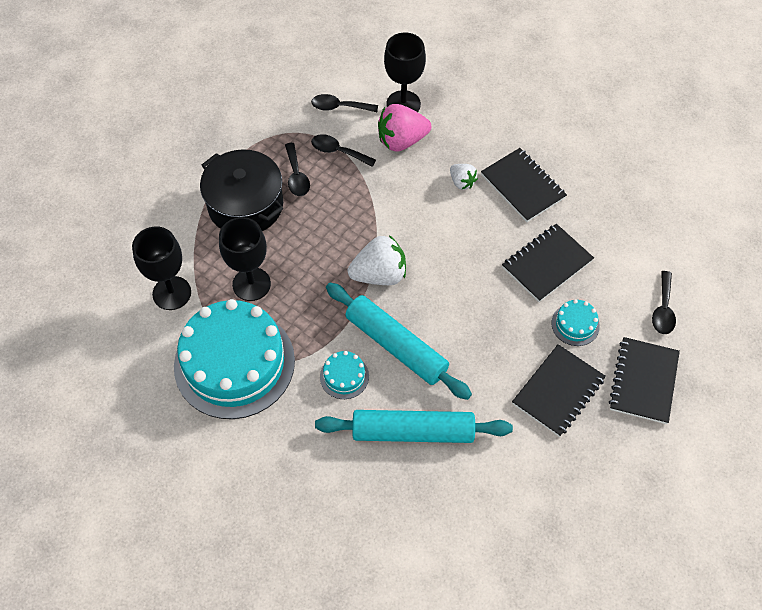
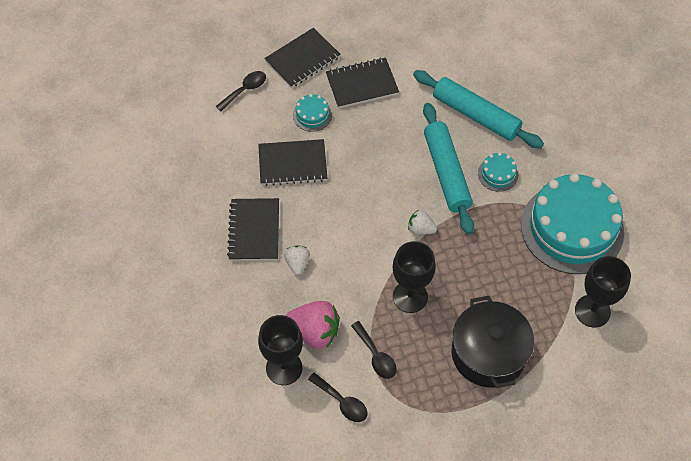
camera: 145 degrees left, 0 degrees up
(251, 284) = (524, 280): black goblet -> black goblet (410, 296)
(296, 176) = (427, 354): black spoon -> none
(379, 275) = (420, 229): white strawberry -> white strawberry, size x0.56

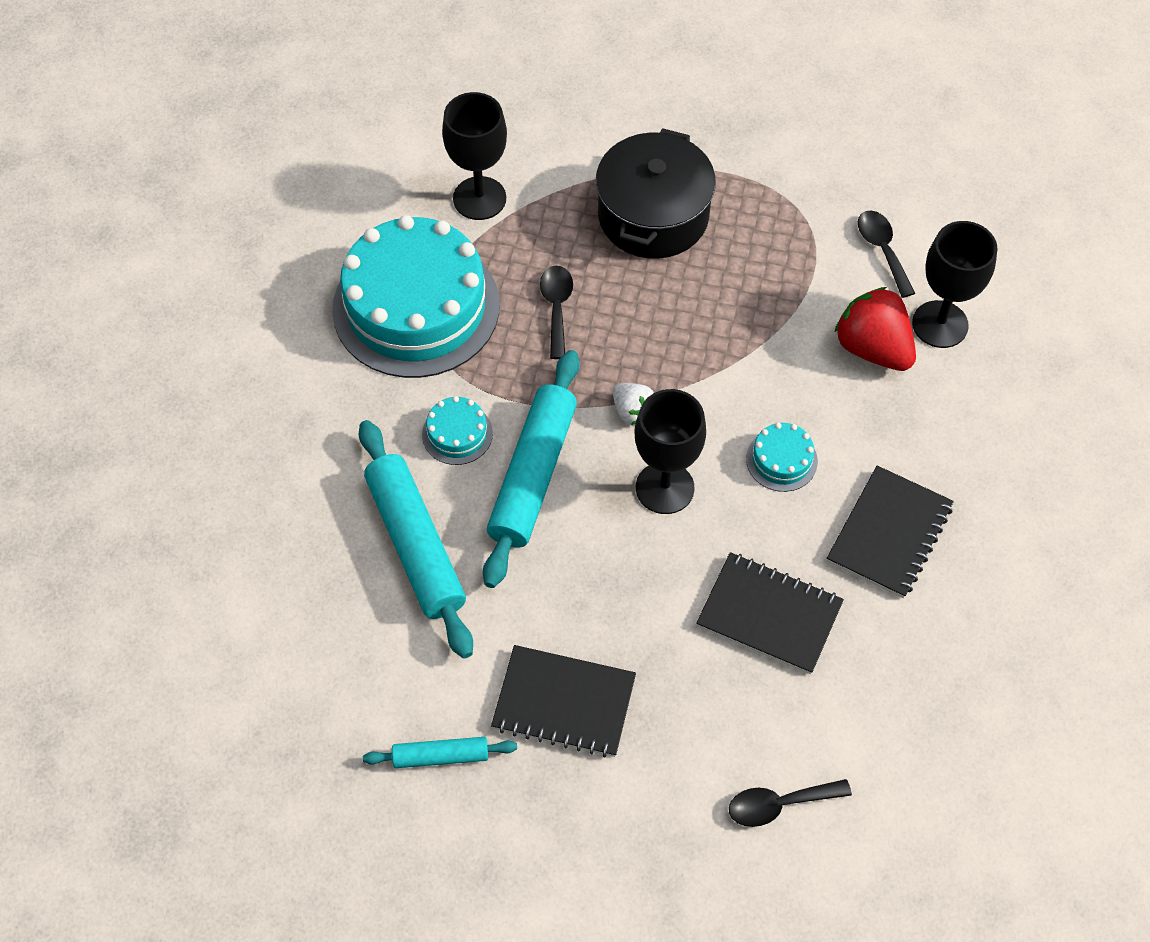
camera: 150 degrees left, 0 degrees up
(297, 263) = (847, 451): white strawberry -> none
(302, 59) = (638, 815): black notebook -> none
(312, 115) = (686, 689): turquoise cake -> turquoise cake (781, 460)
(314, 332) = (873, 348): pink strawberry -> red strawberry
(376, 356) = (804, 281): black spoon -> black spoon (556, 308)
(399, 42) = (441, 756): none -> turquoise rolling pin
(410, 296) = (710, 329): black goblet -> black goblet (664, 488)

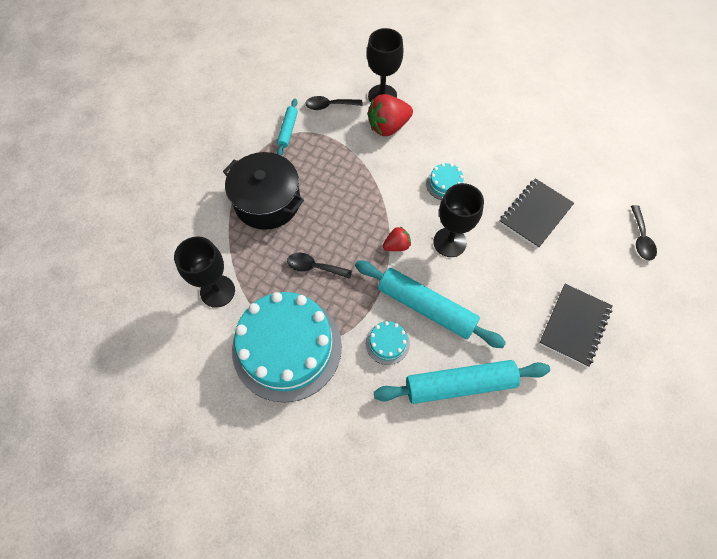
camera: 75 degrees left, 5 degrees up
(441, 756) = (601, 400): turquoise rolling pin -> turquoise rolling pin (288, 130)
(632, 411) = (396, 245): white strawberry -> red strawberry
(889, 534) = (498, 151): black notebook -> none

